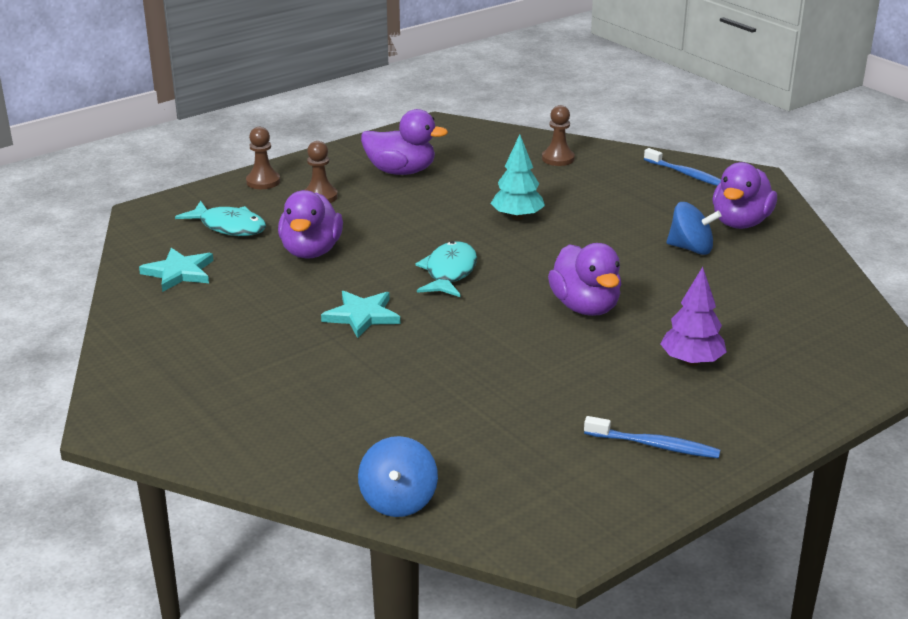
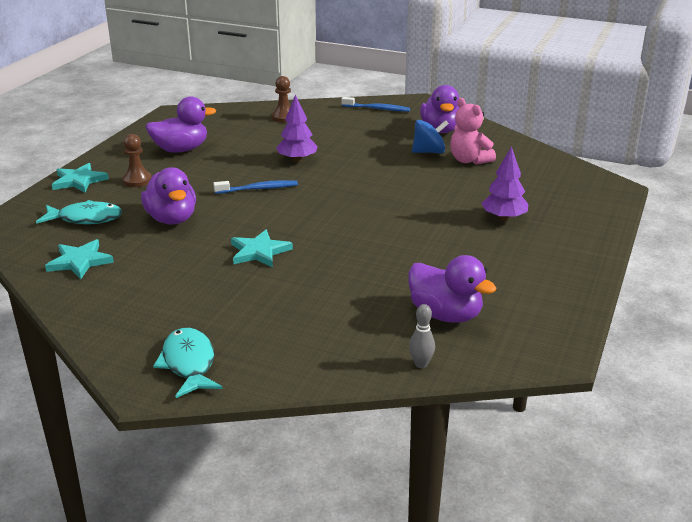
camera: 30 degrees left, 0 degrees up
(263, 182) = (79, 180): brown pawn -> turquoise star
(398, 501) = (421, 364): blue spinning top -> grey bowling pin
(449, 272) = (290, 206): turquoise fish -> turquoise fish (189, 364)
(517, 217) = (297, 160): turquoise tree -> purple tree
(585, 307) = (404, 204): purple duck -> purple duck (445, 315)
(654, 445) = (538, 274): blue toothbrush -> blue toothbrush (258, 189)
(732, 273) = (469, 160): none -> pink teddy bear

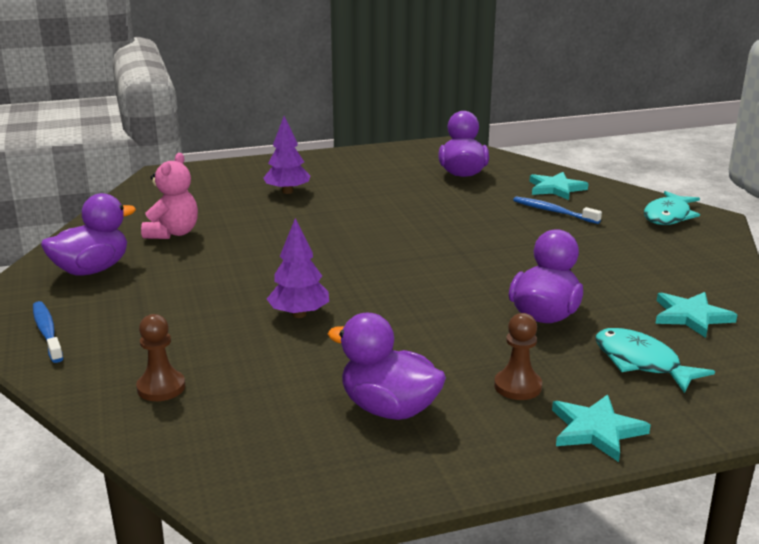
camera: 130 degrees left, 5 degrees down
(258, 189) = (406, 303): blue toothbrush -> blue toothbrush (553, 212)
(259, 251) = (511, 252): turquoise star -> turquoise star (556, 188)
(421, 364) = (523, 166): grey bowling pin -> none
(429, 152) = (174, 256): blue spinning top -> none

